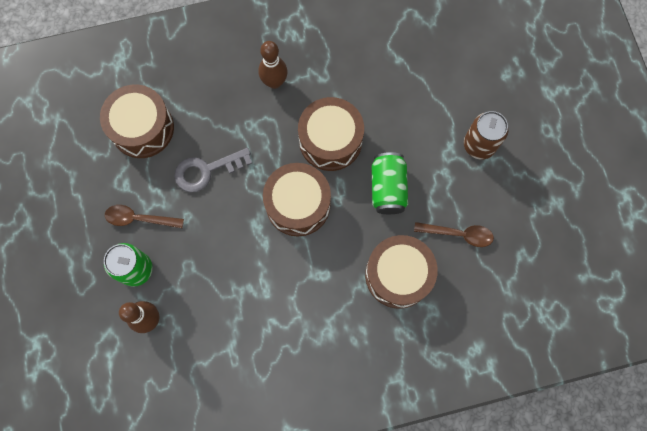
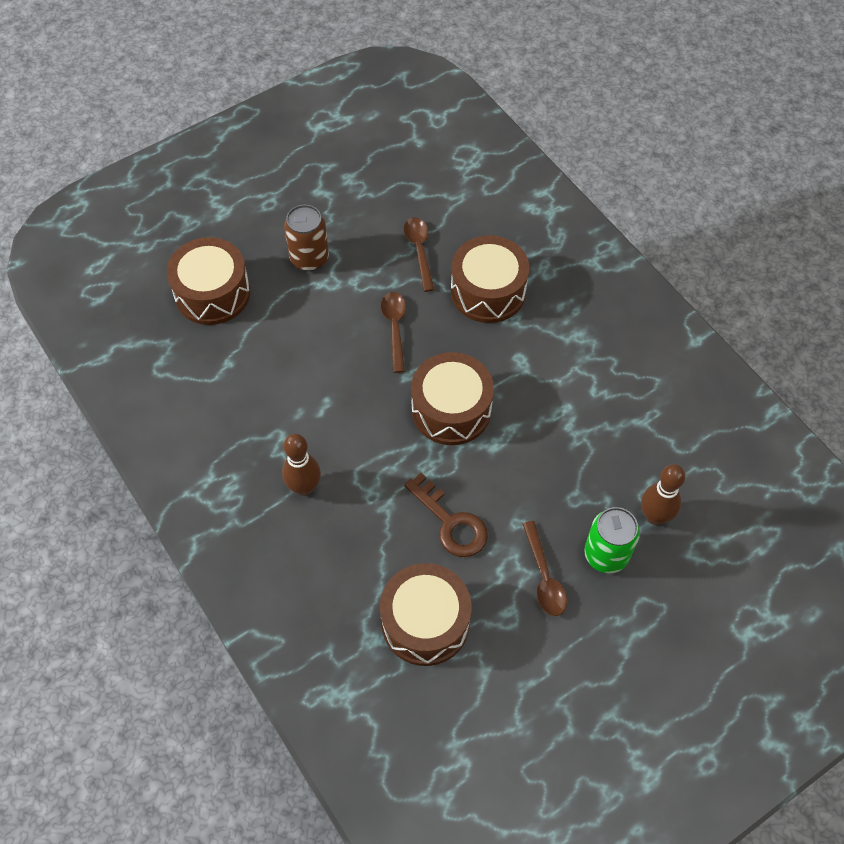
camera: 110 degrees left, 15 degrees down
(206, 171) = (451, 522): grey key -> brown key
(330, 140) = (359, 401): brown drum -> brown drum (212, 293)
(387, 188) = (395, 328): green can -> brown spoon

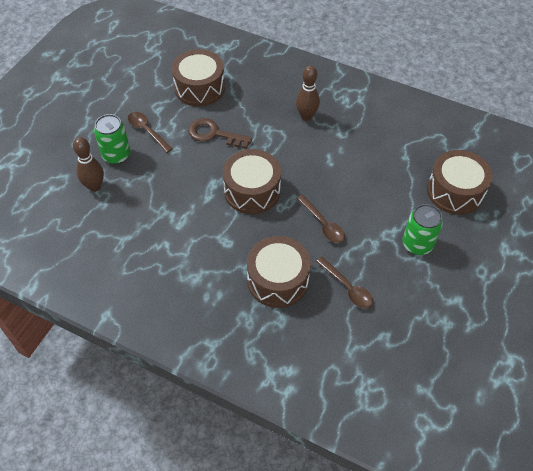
camera: 150 degrees right, 5 degrees down
(309, 258) = (417, 244): brown can -> green can

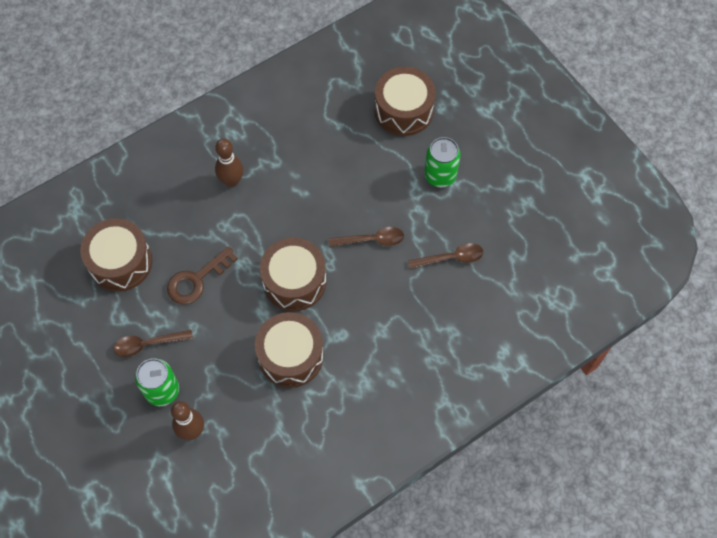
camera: 60 degrees left, 10 degrees up
(278, 280) = (410, 311): brown drum -> brown drum (290, 356)

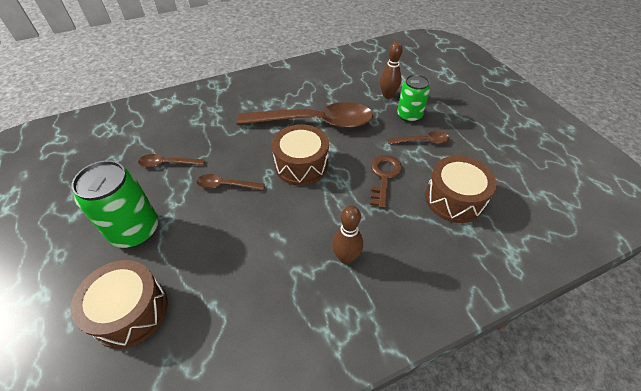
camera: 170 degrees left, 15 degrees down
(197, 280) = (384, 176): brown key -> brown key turned 45 degrees counterclockwise
(290, 356) = (315, 122): brown drum -> brown spoon
(440, 175) = (135, 230): green can -> green can, size x1.50

